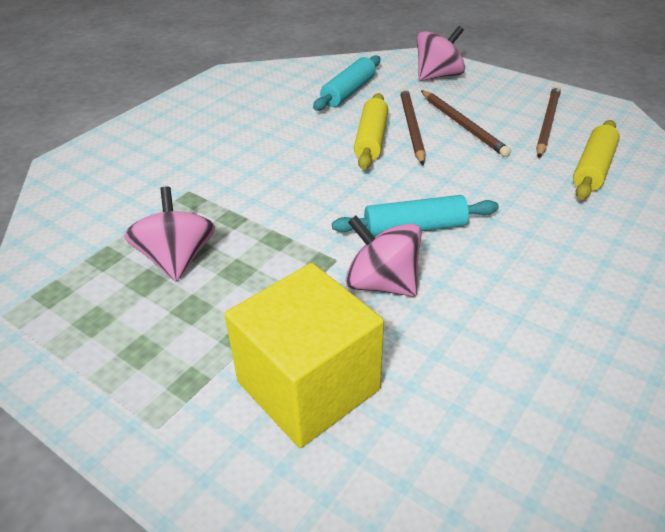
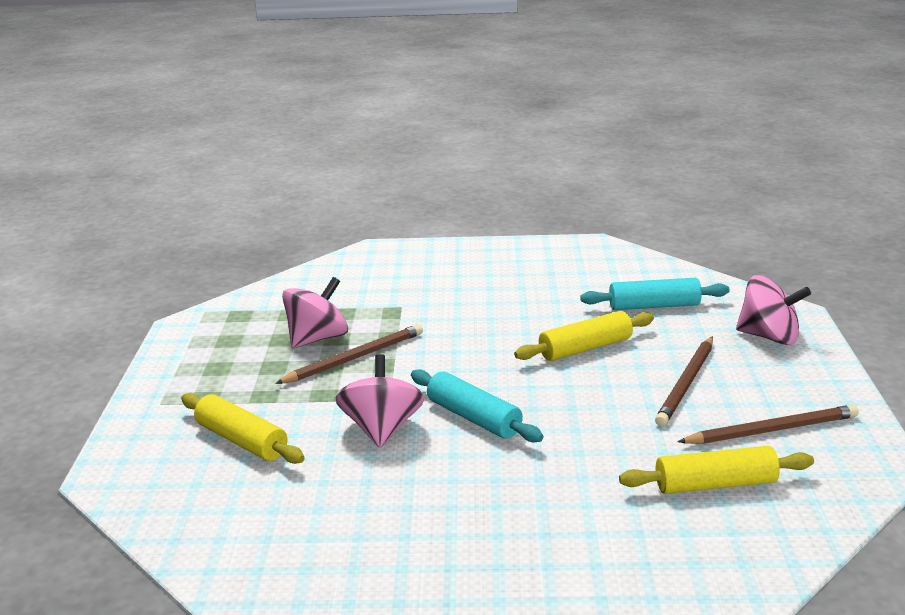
camera: 55 degrees right, 15 degrees down
(308, 386) = (242, 440): yellow cube -> yellow rolling pin
(411, 127) = (638, 359): brown pencil -> brown pencil (354, 358)

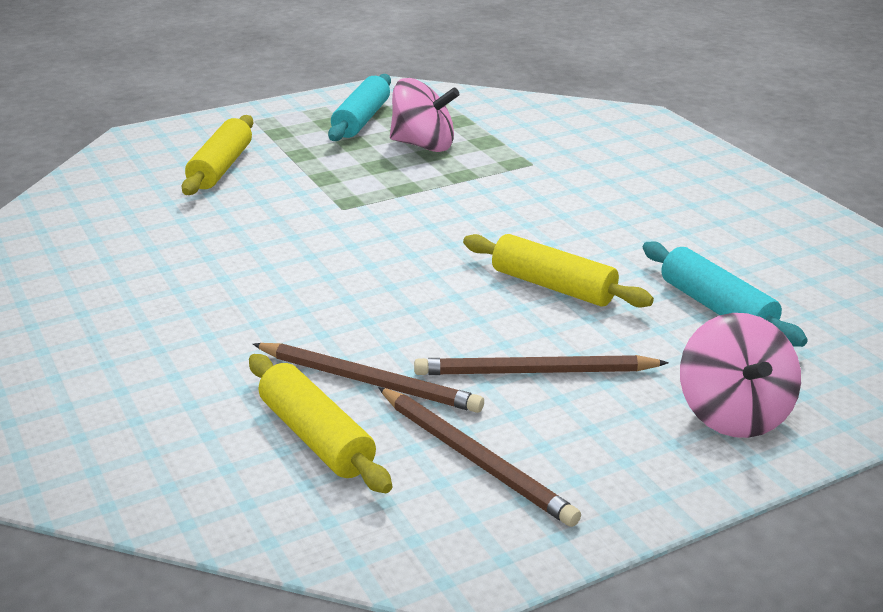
camera: 60 degrees right, 5 degrees up
(354, 358) = (404, 172): brown pencil -> brown pencil (369, 381)
(382, 429) = (286, 220): pink spinning top -> none
(474, 418) = (342, 259): turquoise rolling pin -> turquoise rolling pin (361, 120)

